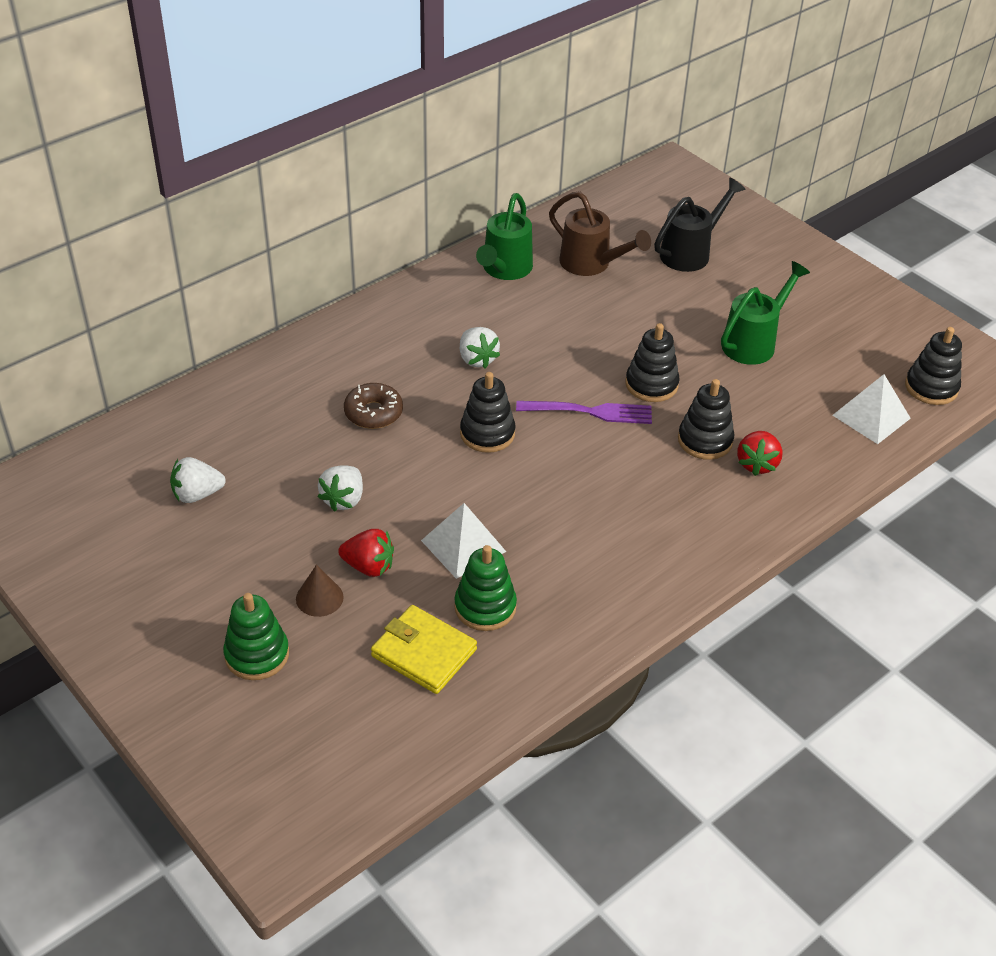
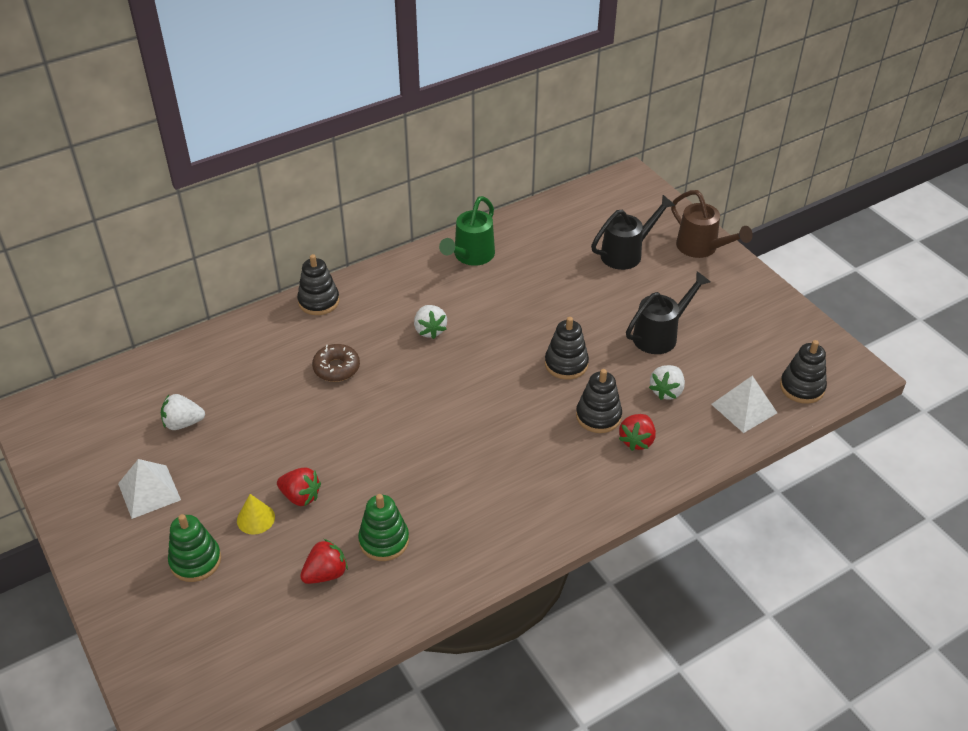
camera: 10 degrees right, 0 degrees up
(319, 598) = (255, 518): brown cone -> yellow cone
(343, 499) = (295, 438): white strawberry -> white strawberry (666, 391)
(424, 652) = (326, 574): yellow wallet -> red strawberry
(463, 545) = (379, 487): white pyramid -> white pyramid (149, 491)
(487, 433) = (422, 394): black stacking toy -> black stacking toy (319, 301)
(589, 412) = (509, 383): purple fork -> none
(591, 264) = (542, 257): brown watering can -> brown watering can (701, 248)
(753, 342) = (660, 335): green watering can -> black watering can

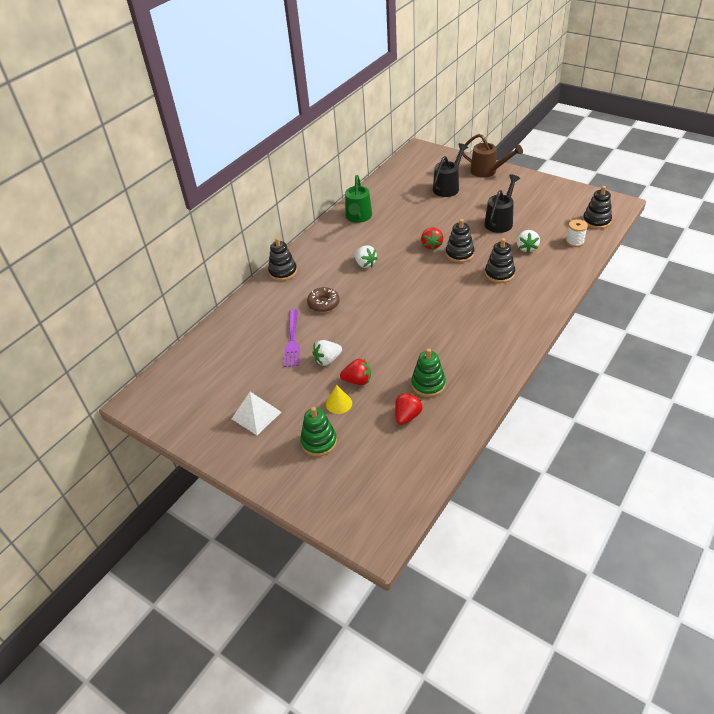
camera: 20 degrees left, 0 degrees up
(183, 423) = (248, 369): white strawberry -> white strawberry (327, 360)
(262, 405) = (292, 340): none -> purple fork
(637, 440) = (530, 278): red strawberry -> red strawberry (431, 245)
(744, 408) = (574, 241): white pyramid -> white spool

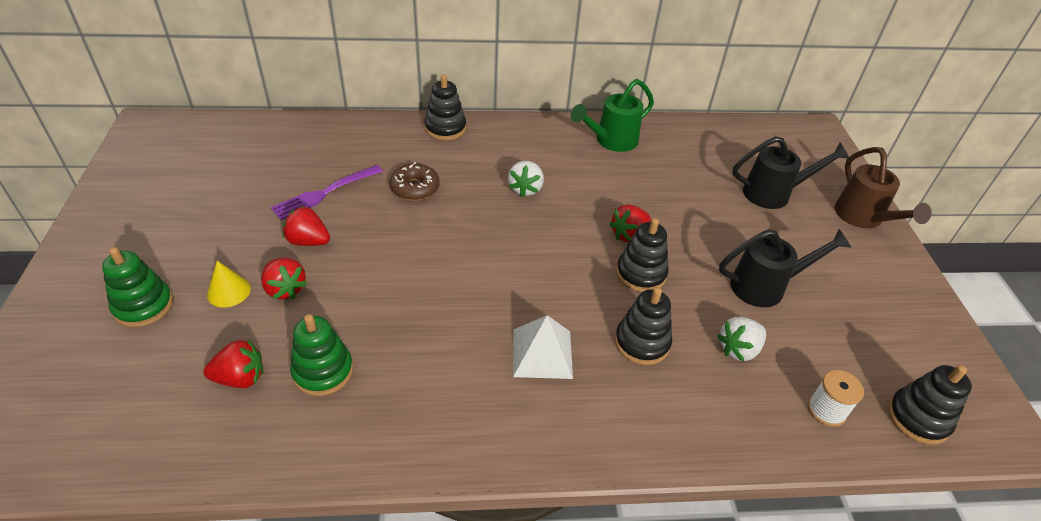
camera: 45 degrees right, 0 degrees up
(256, 415) = (168, 225): white pyramid -> white pyramid (542, 353)
(327, 360) = (308, 241): white strawberry -> red strawberry

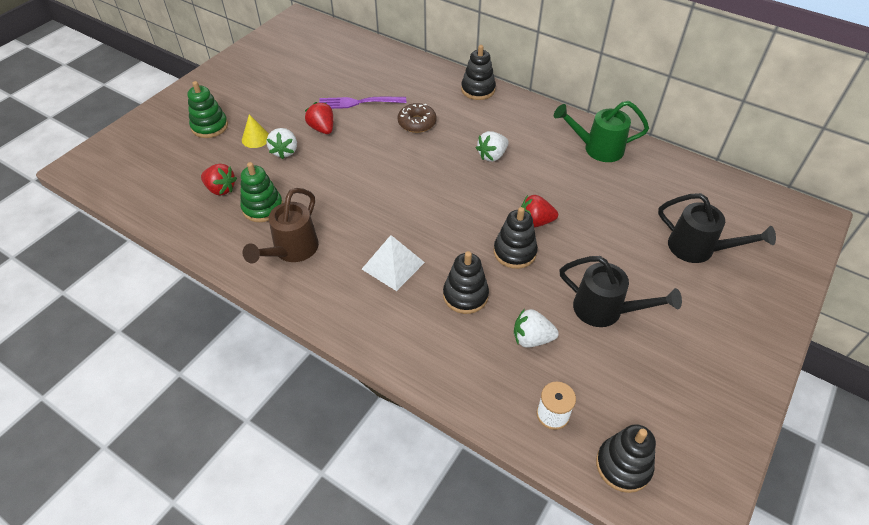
camera: 40 degrees right, 5 degrees up
(285, 289) = (285, 151): red strawberry -> white strawberry
(863, 218) = (764, 307): brown watering can -> brown watering can (292, 250)

